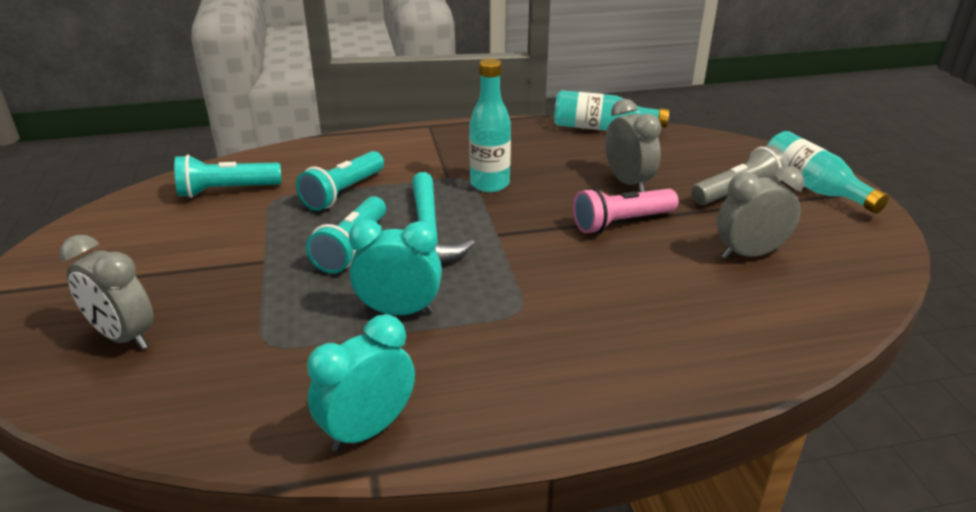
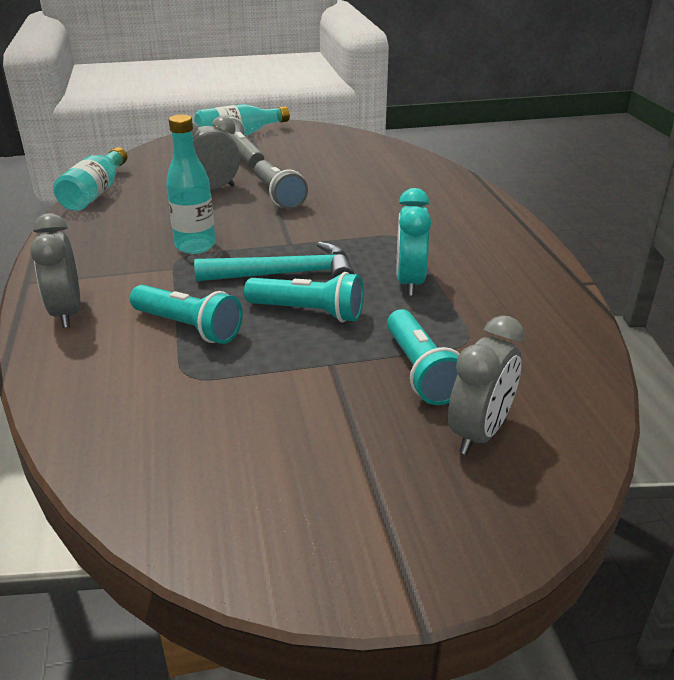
camera: 90 degrees left, 0 degrees up
(227, 191) = (155, 420): turquoise flashlight -> turquoise flashlight (421, 371)
(368, 430) = (547, 287): turquoise clock -> none
(621, 223) = (278, 196): pink flashlight -> grey flashlight
(749, 254) = (325, 162): grey clock -> grey clock (67, 313)

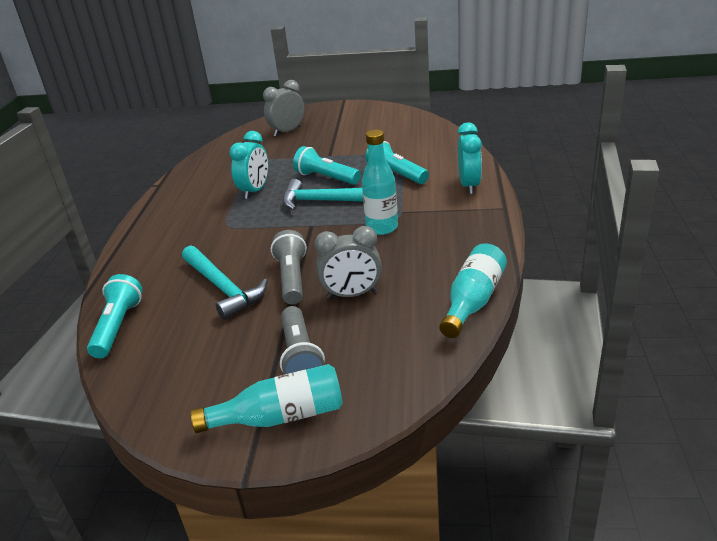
camera: 160 degrees left, 0 degrees up
(67, 313) = (469, 185): grey clock -> turquoise clock
(342, 185) = (223, 288): none -> turquoise hammer
(421, 371) = (290, 150): turquoise flashlight -> turquoise flashlight (118, 326)

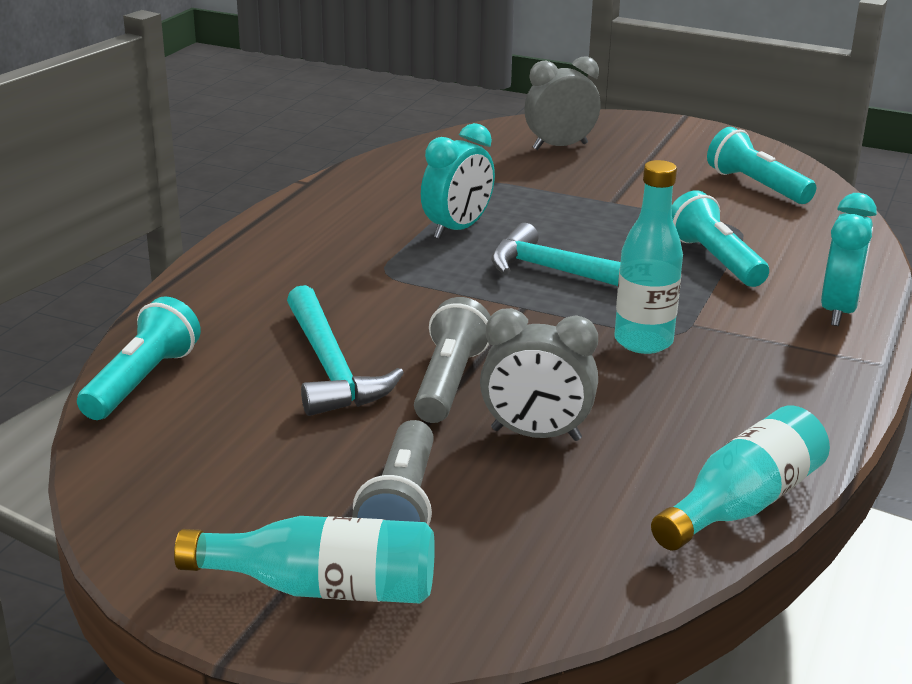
camera: 15 degrees right, 5 degrees down
(326, 178) = (587, 237): turquoise flashlight -> turquoise flashlight (756, 186)

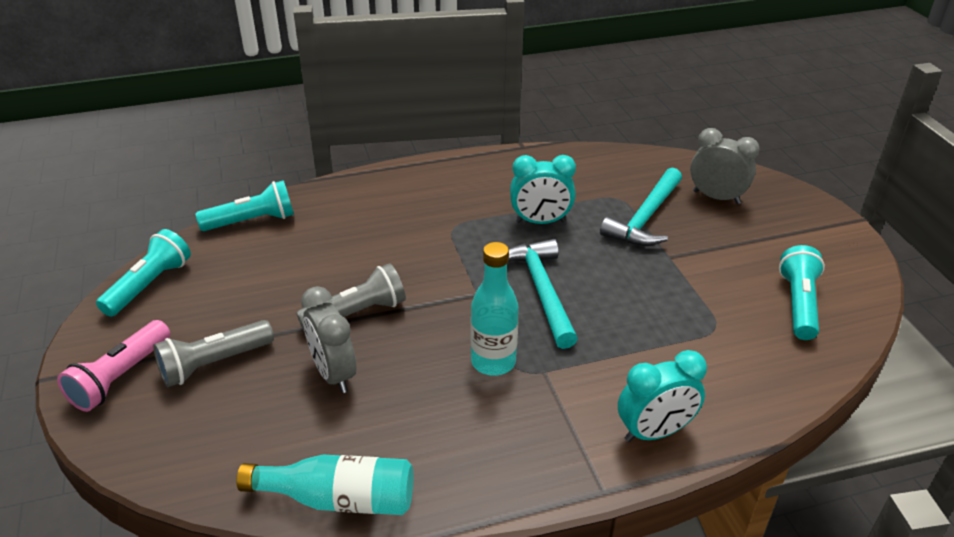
camera: 50 degrees right, 10 degrees up
(323, 588) = (120, 377): turquoise bottle -> pink flashlight
(330, 367) = (327, 266): turquoise hammer -> turquoise hammer (645, 218)
(714, 260) = (649, 339): turquoise flashlight -> turquoise flashlight (149, 285)

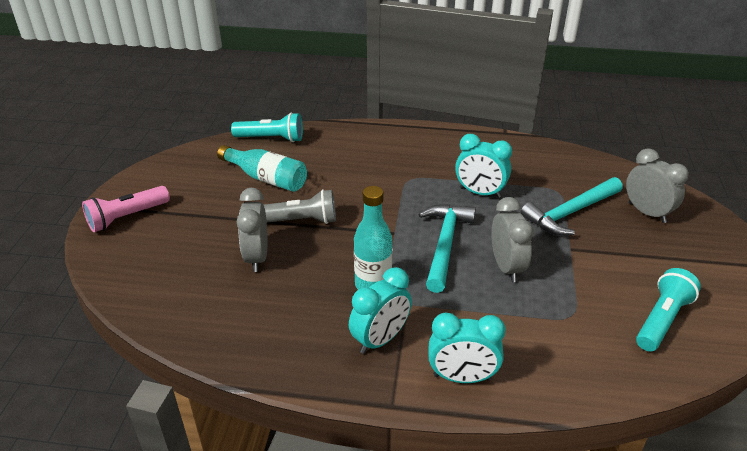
camera: 25 degrees right, 0 degrees up
(149, 285) = (180, 163): turquoise flashlight -> none
(214, 364) = (186, 226): grey flashlight -> none
(339, 499) = (206, 341): turquoise bottle -> turquoise bottle (266, 178)
(543, 422) = (380, 339): none -> turquoise clock
(621, 296) = (506, 267): none -> grey clock

